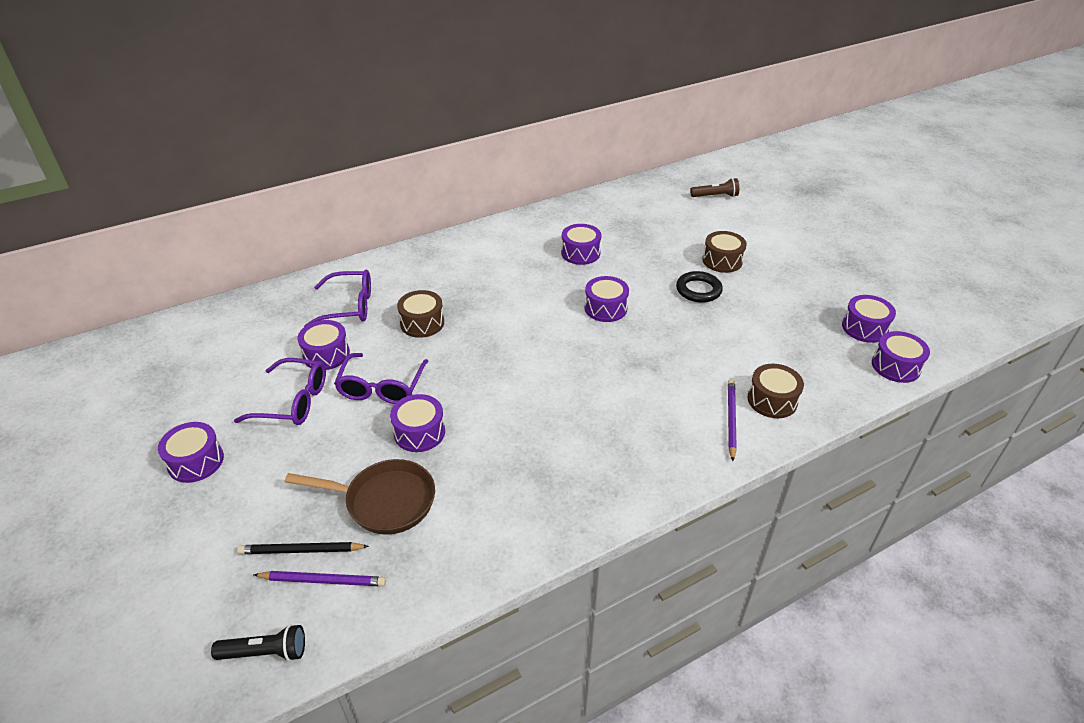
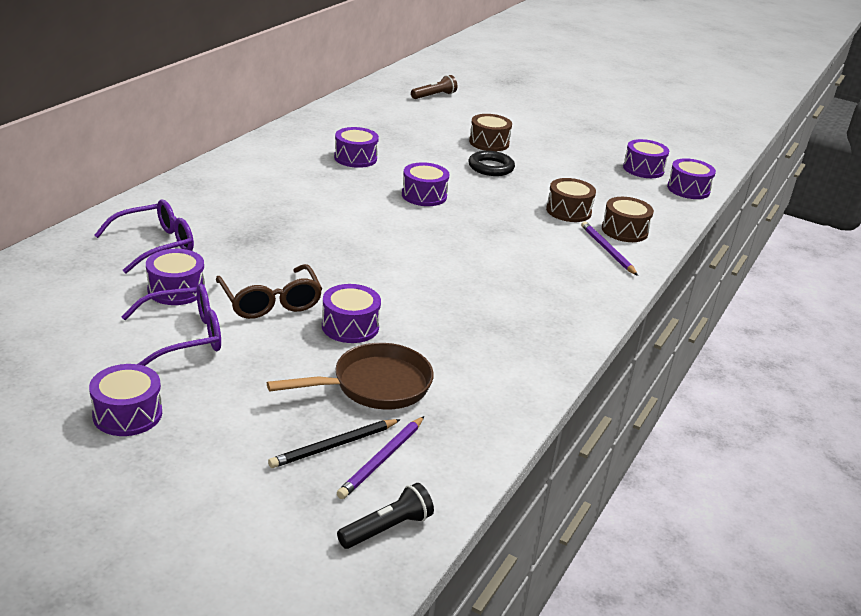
camera: 35 degrees left, 10 degrees down
(323, 580) = (382, 459): purple pencil -> purple pencil turned 150 degrees clockwise
(381, 387) = (270, 302): purple glasses -> brown glasses
(422, 323) = (254, 242): brown drum -> brown drum (568, 211)

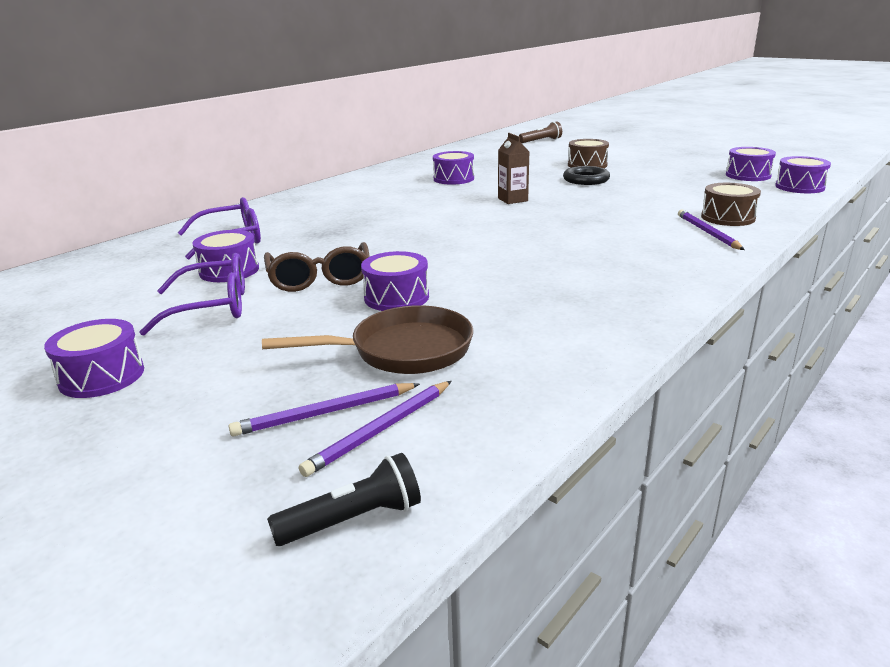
camera: 15 degrees right, 5 degrees down
(334, 446) = (325, 413): black pencil -> purple pencil
(424, 195) = (512, 200): purple drum -> brown carton
(568, 211) = (664, 205): brown drum -> none

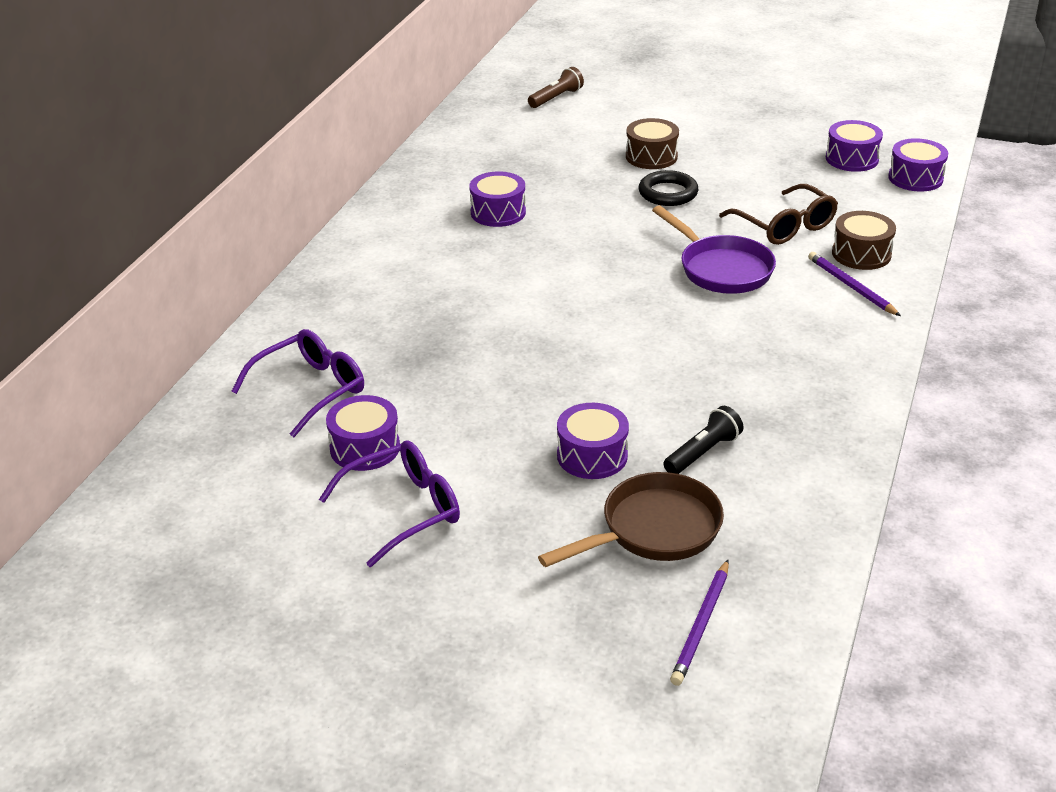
camera: 20 degrees left, 10 degrees up
(102, 376) = (386, 628): purple drum -> none
(320, 279) = (484, 441): brown glasses -> brown glasses (785, 226)
(325, 413) = (640, 619): purple pencil -> none
(353, 520) = (742, 711): black flashlight -> black flashlight (703, 453)
(512, 200) = (603, 251): brown carton -> none
(599, 215) = (721, 269): none -> purple pan

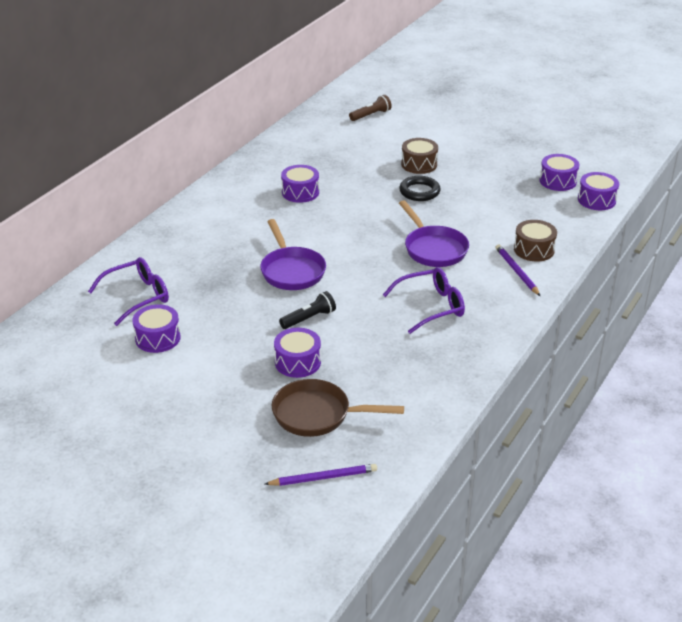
camera: 10 degrees right, 0 degrees up
(404, 510) = (167, 380): purple glasses -> purple glasses (431, 306)
(529, 324) = (291, 271): none -> purple pan
(653, 530) = (317, 414): brown pan -> brown pan turned 150 degrees counterclockwise
(701, 625) = (323, 477): purple pencil -> purple pencil turned 135 degrees counterclockwise
(703, 453) = (369, 370): black flashlight -> black flashlight (309, 318)
(785, 226) = (489, 224): brown glasses -> none

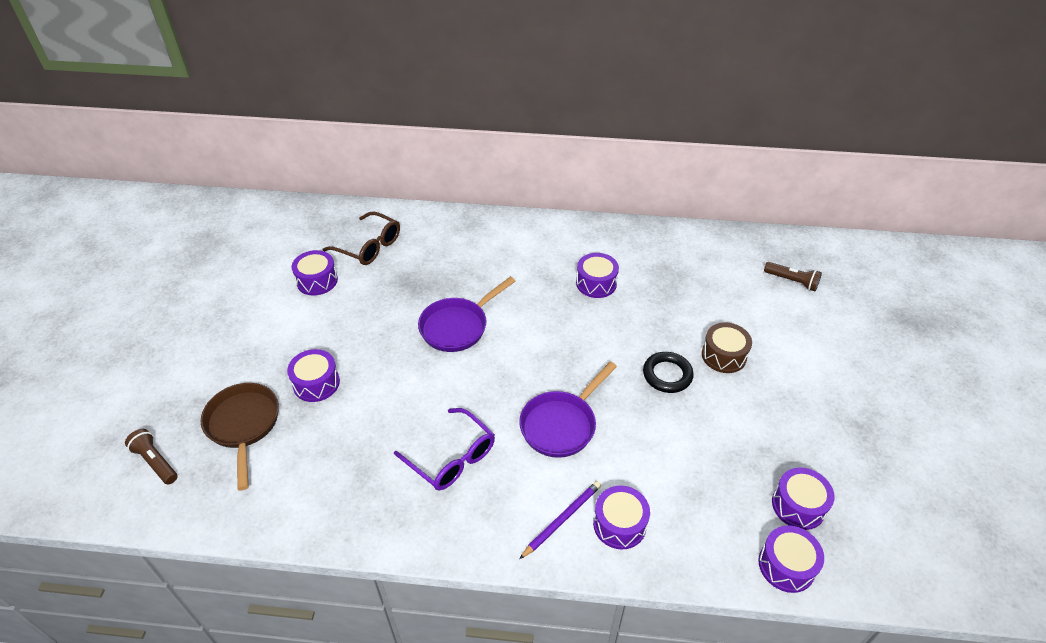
camera: 65 degrees right, 10 degrees up
(137, 296) = (369, 246): purple glasses -> brown glasses
(309, 318) = (387, 367): black flashlight -> none
(323, 477) = (156, 462): purple pencil -> brown flashlight
(534, 250) = (619, 524): brown drum -> purple drum

